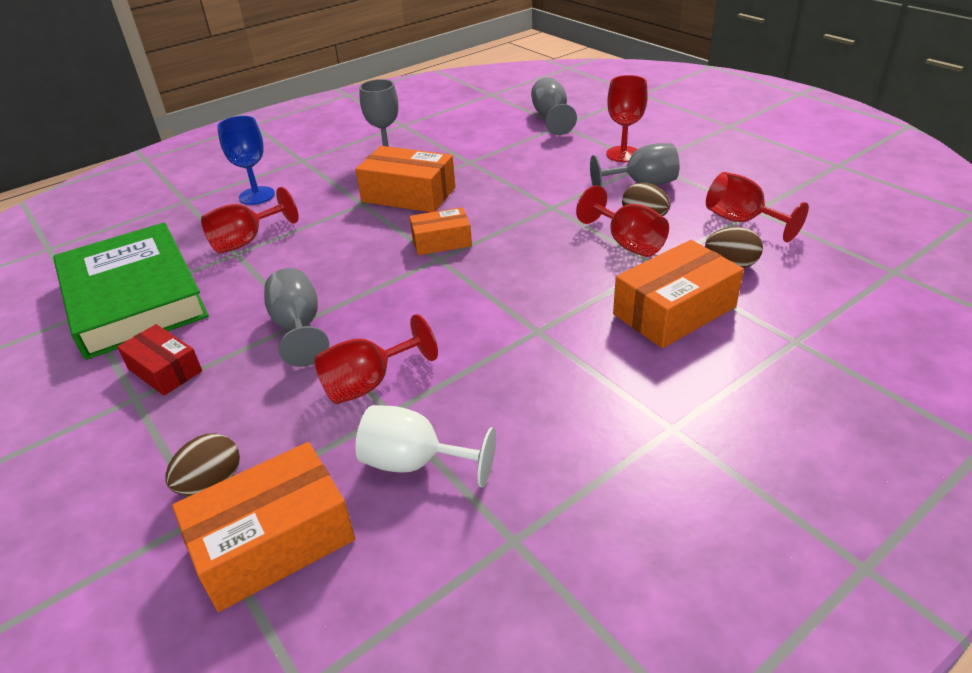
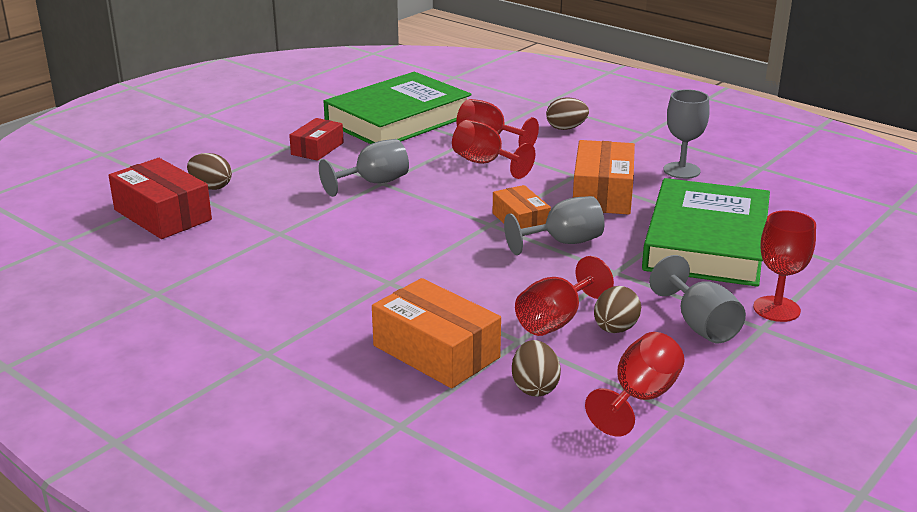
camera: 75 degrees right, 10 degrees down
(257, 196) = (566, 128): blue goblet -> brown egg
(273, 541) = (162, 215): orange box -> red box
(368, 384) = (310, 220): red goblet -> red goblet (485, 163)
(415, 463) = (227, 249): white goblet -> none
(516, 163) = (706, 242): none -> green book
(551, 118) = (851, 252): grey goblet -> grey goblet (563, 242)

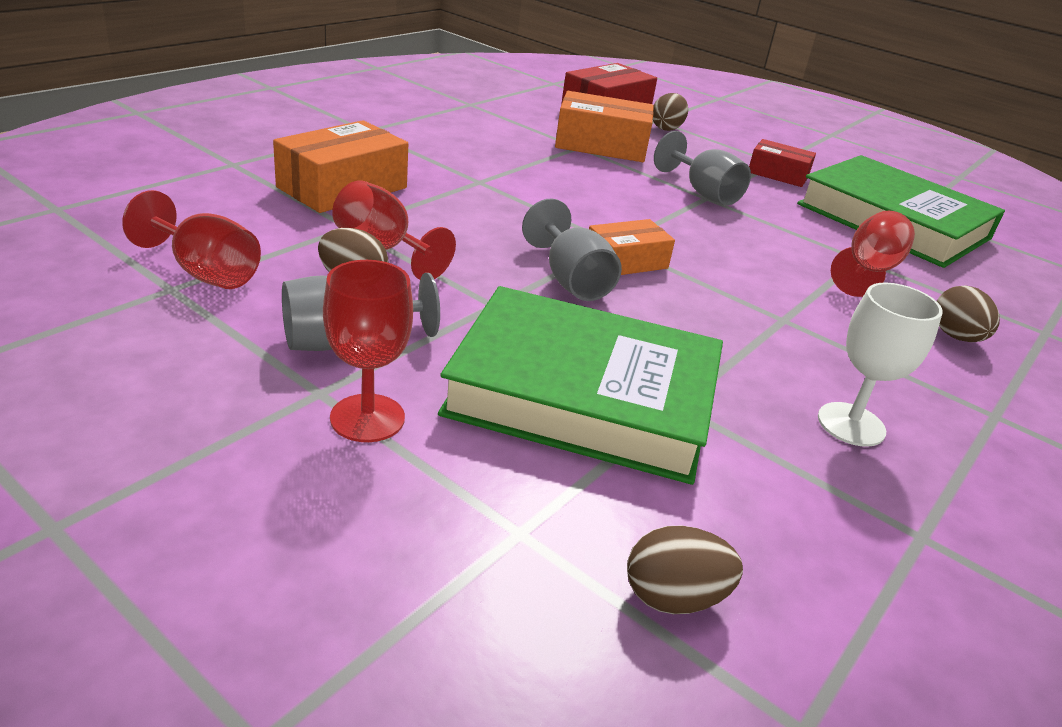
camera: 85 degrees right, 5 degrees up
(485, 163) = (789, 259): red goblet -> none
(534, 387) = (257, 222): brown egg -> brown egg (673, 598)
(602, 193) = (728, 332): orange box -> orange box (601, 145)
(681, 170) = (851, 424): grey goblet -> white goblet

